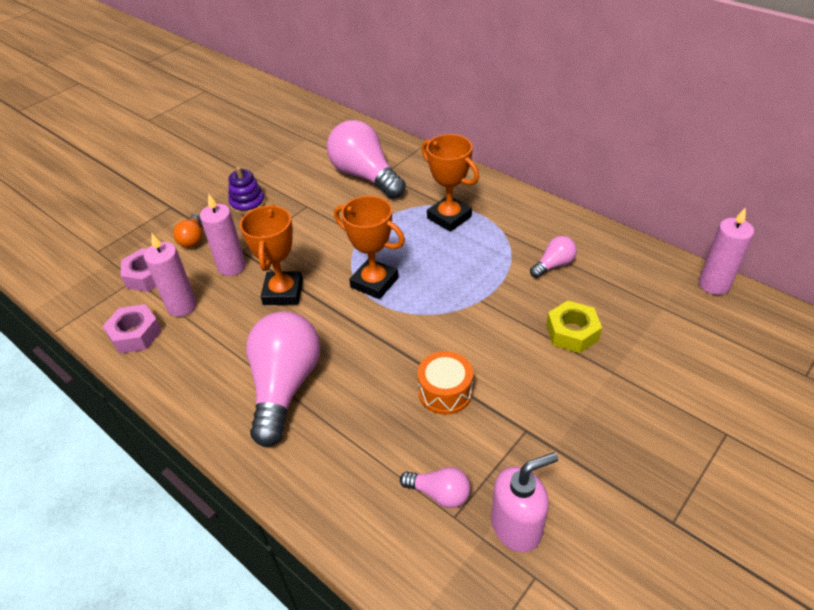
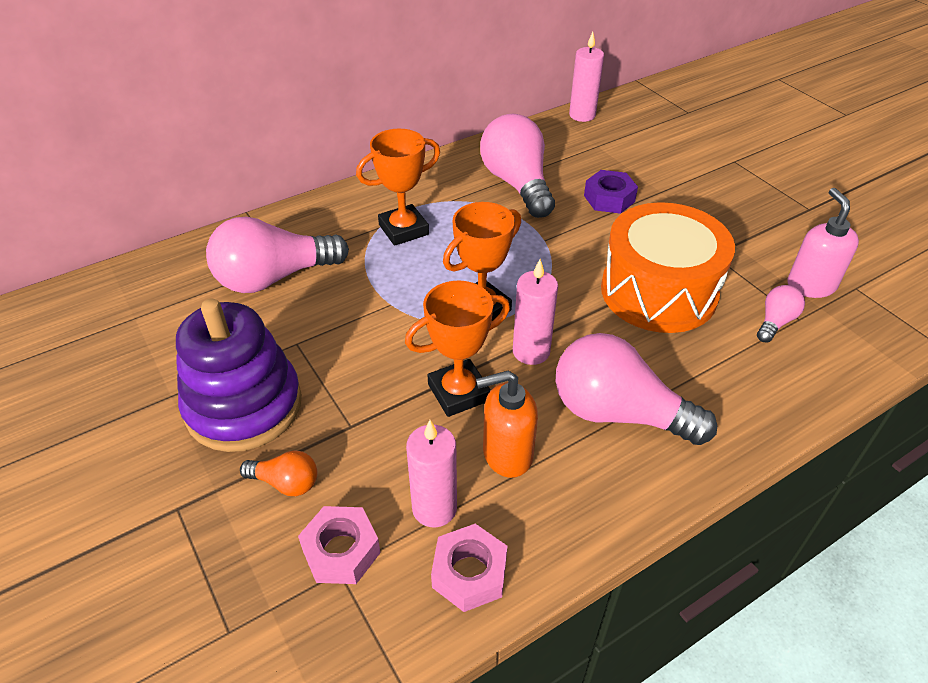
camera: 75 degrees left, 0 degrees up
(231, 330) = (506, 454): none -> orange soap dispenser
(232, 267) = (379, 440): pink candle -> pink candle (531, 351)
(247, 203) = (244, 406): purple stacking toy -> purple stacking toy, size x2.08
(283, 292) = (458, 392): orange trophy -> orange trophy turned 45 degrees counterclockwise
(445, 392) = (658, 291): orange drum -> orange drum, size x2.09
(553, 265) = (517, 184): pink light bulb -> pink light bulb, size x2.11
(572, 332) = (609, 199): yellow nut -> purple nut

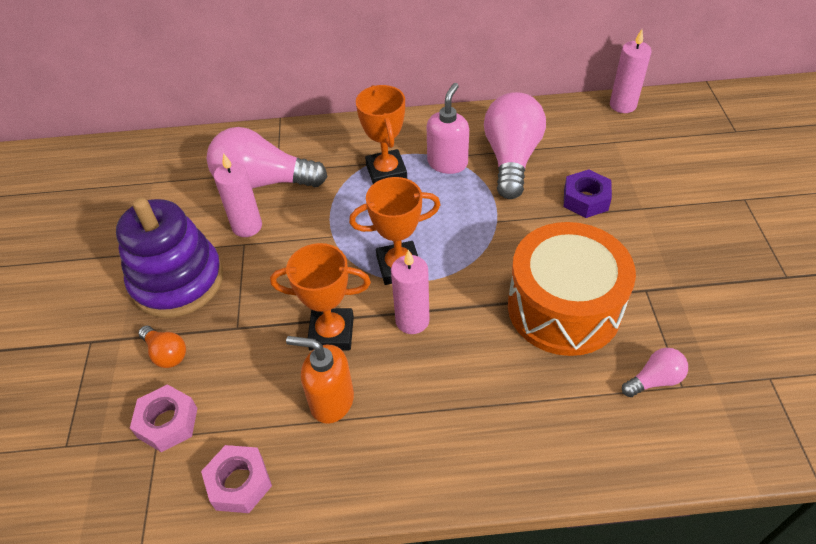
camera: 30 degrees right, 5 degrees up
(403, 229) = (386, 172): orange trophy -> orange trophy turned 75 degrees clockwise
(434, 508) = (250, 420): pink candle -> pink candle (247, 226)
(618, 413) = (444, 405): pink light bulb -> none
(810, 285) = (722, 357): pink soap dispenser -> pink soap dispenser (447, 163)

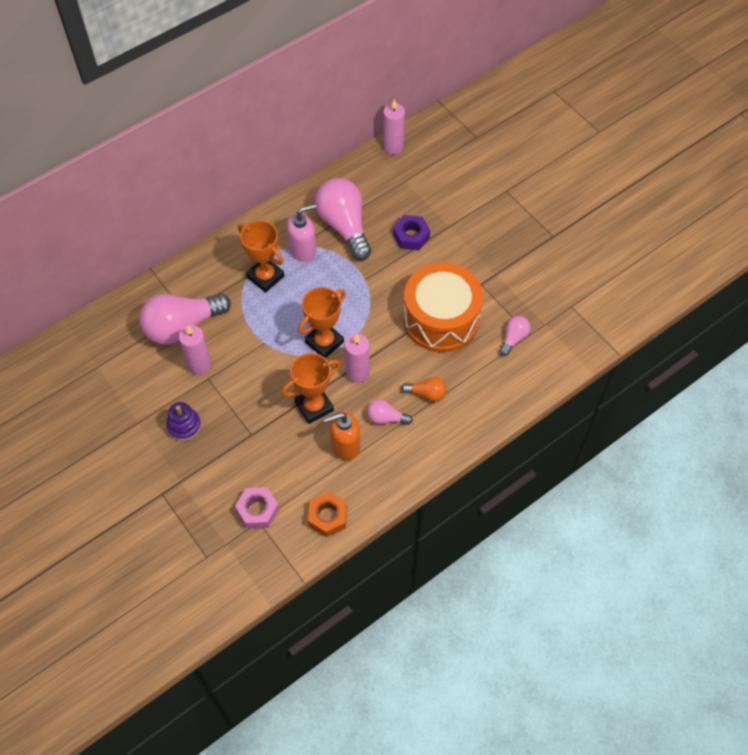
camera: 35 degrees left, 10 degrees up
(166, 353) = (220, 473): orange light bulb -> orange light bulb (427, 393)
(177, 281) = (184, 426): purple stacking toy -> purple stacking toy, size x0.48
(239, 483) = (328, 517): pink nut -> orange nut
(408, 394) = (386, 418): none -> pink light bulb
(447, 163) = (303, 250): pink soap dispenser -> pink soap dispenser turned 75 degrees clockwise

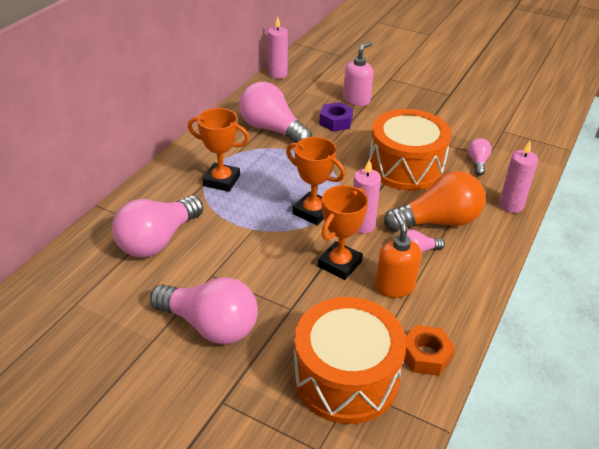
camera: 25 degrees left, 20 degrees down
(184, 426) = (210, 325): purple stacking toy -> pink light bulb
(199, 365) = (195, 266): pink candle -> pink candle (511, 205)
(258, 510) = (346, 377): pink nut -> orange drum
(303, 250) = (245, 153): pink soap dispenser -> pink soap dispenser (356, 100)
(324, 342) = (313, 212): orange trophy -> orange trophy turned 75 degrees counterclockwise
(345, 445) = (394, 286): orange soap dispenser -> orange soap dispenser turned 120 degrees clockwise
(427, 393) = (438, 221): orange light bulb -> orange light bulb, size x2.11

